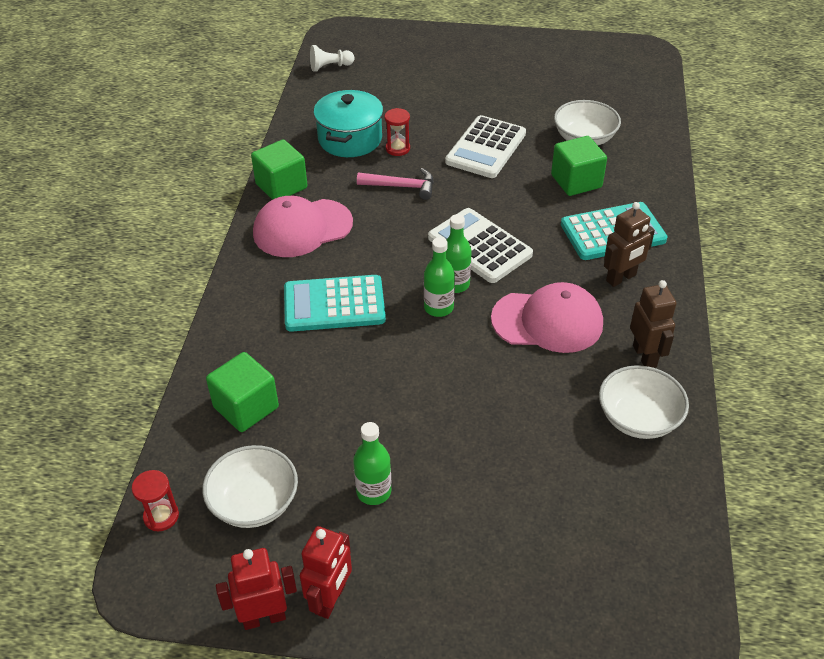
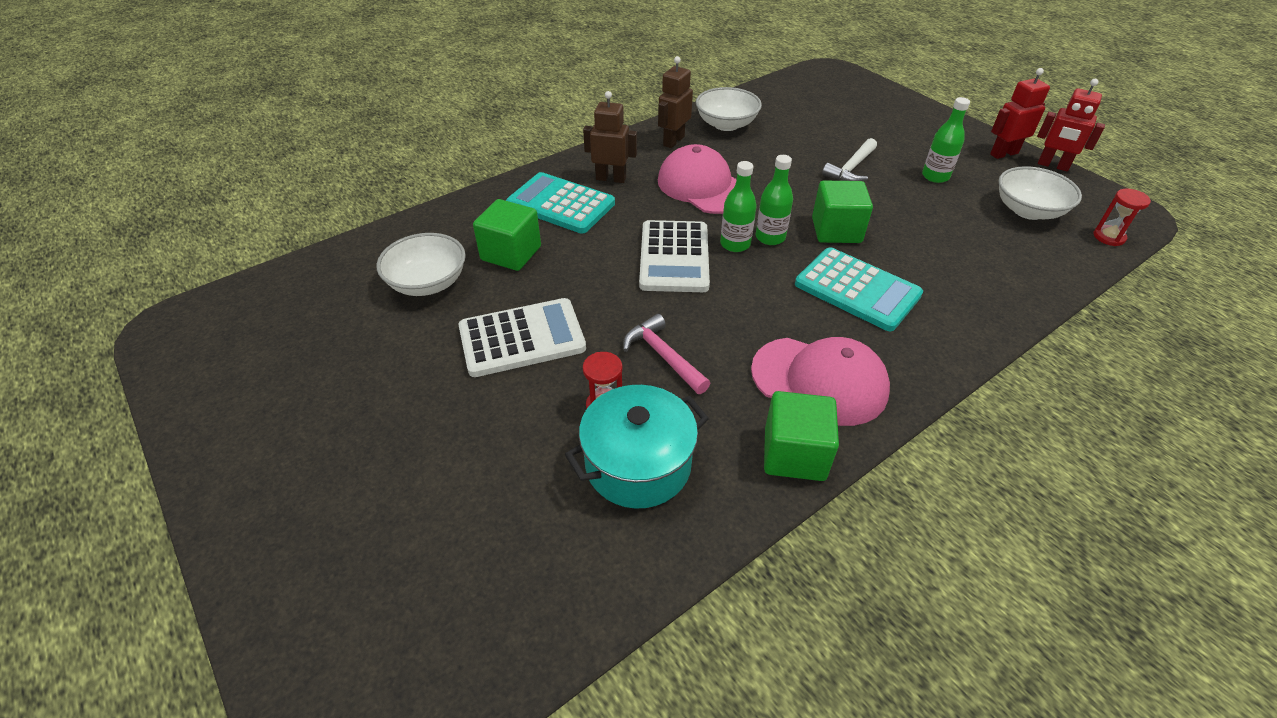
camera: 135 degrees left, 0 degrees up
(246, 407) = (1000, 262): green cube -> green cube (836, 230)
(330, 67) = (487, 653): white pawn -> none
(459, 441) = (851, 168): none -> white hammer

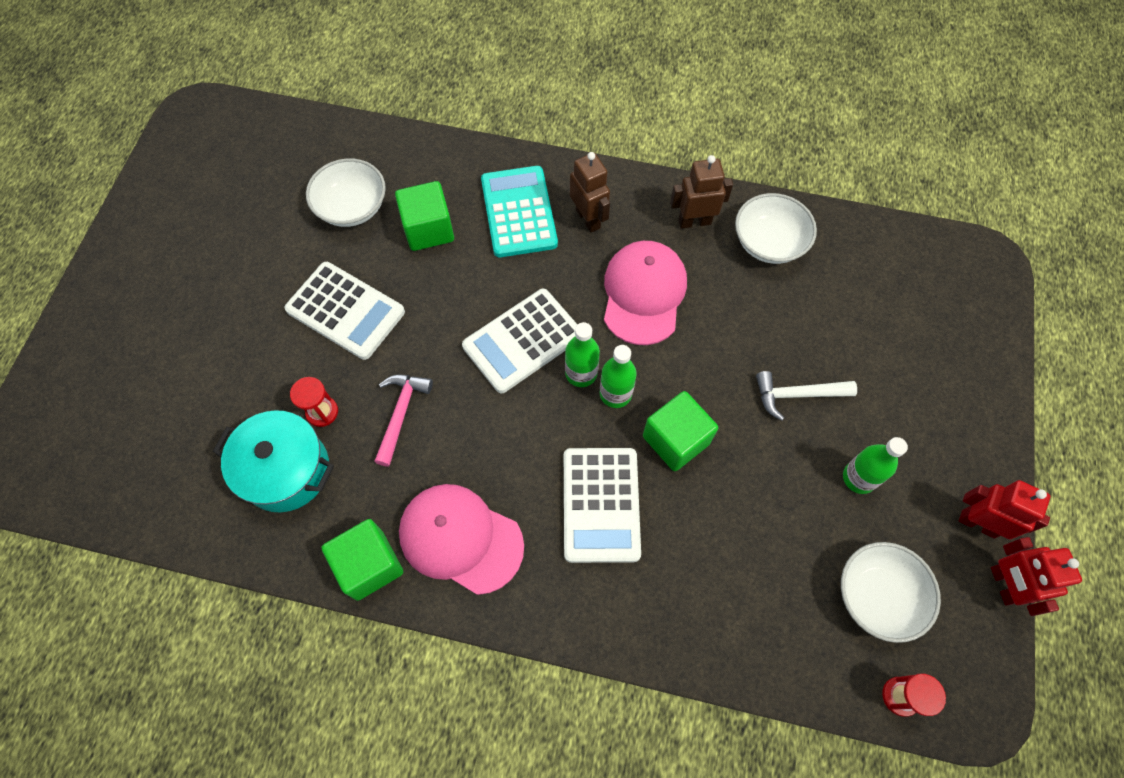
camera: 50 degrees right, 20 degrees up
(819, 380) = (460, 538): pink cap -> pink cap turned 135 degrees clockwise
(857, 290) = (601, 504): turquoise calculator -> white calculator

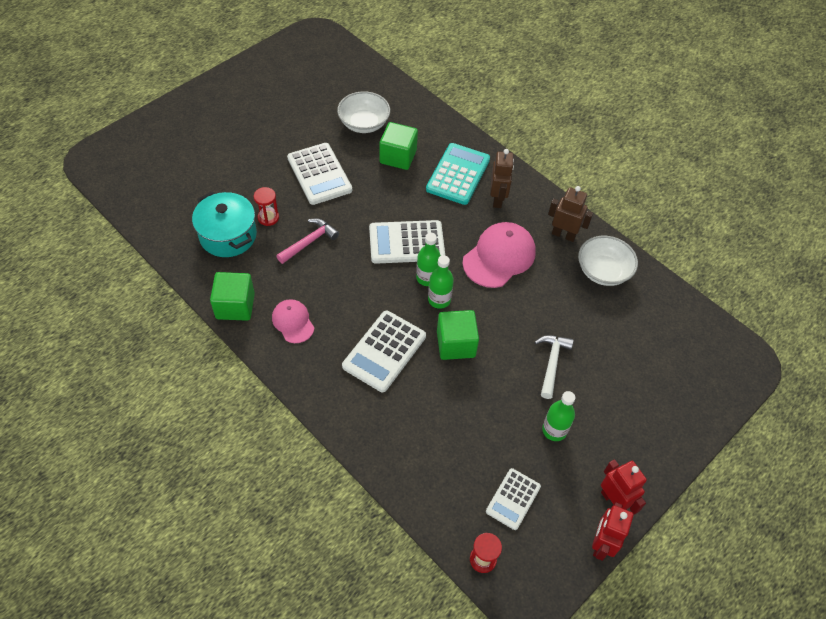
camera: 30 degrees right, 10 degrees down
(460, 538) = (293, 322): pink cap -> pink cap, size x0.58
(797, 394) = (552, 363): white hammer -> white hammer turned 75 degrees clockwise
(877, 596) = (513, 499): white bowl -> white calculator

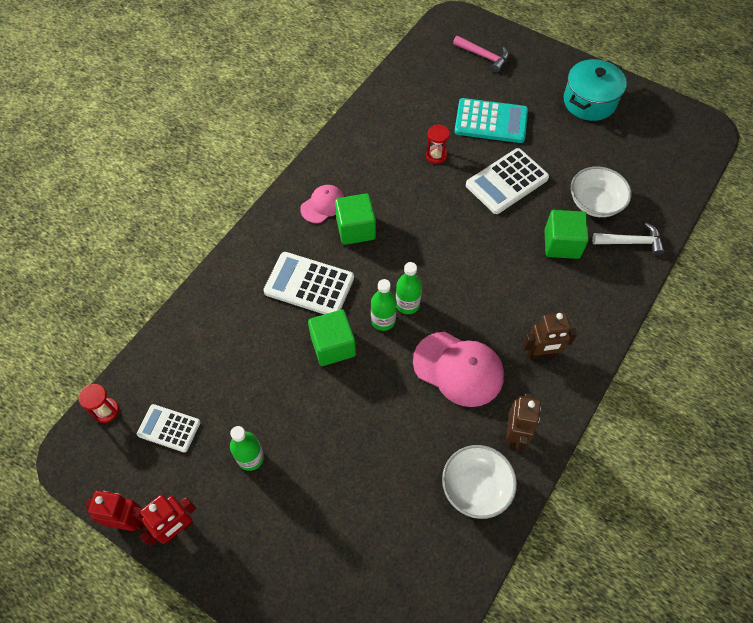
camera: 80 degrees right, 5 degrees up
(228, 235) = (404, 132): turquoise pot -> turquoise pot (589, 102)
(235, 306) = (328, 159): green cube -> green cube (356, 229)
(309, 242) = (418, 194): pink hammer -> pink hammer (483, 56)
(406, 242) = (446, 276): white calculator -> none
(458, 174) = (561, 307): turquoise calculator -> turquoise calculator (491, 121)
(552, 363) = (332, 444): white hammer -> white hammer (631, 242)

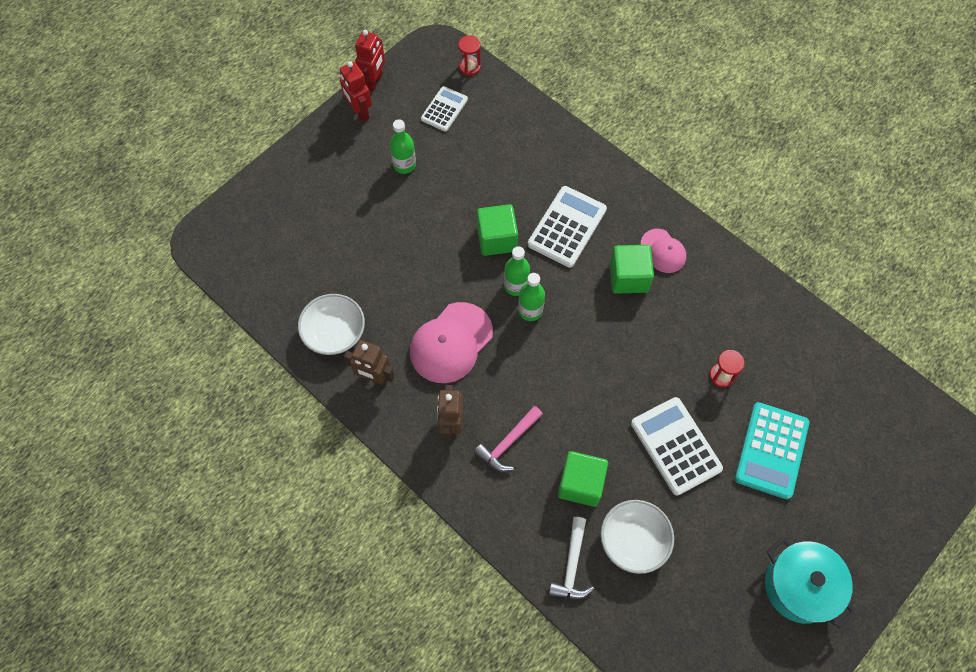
camera: 100 degrees right, 5 degrees up
(483, 56) = (887, 469): pink hammer -> pink hammer (508, 442)

